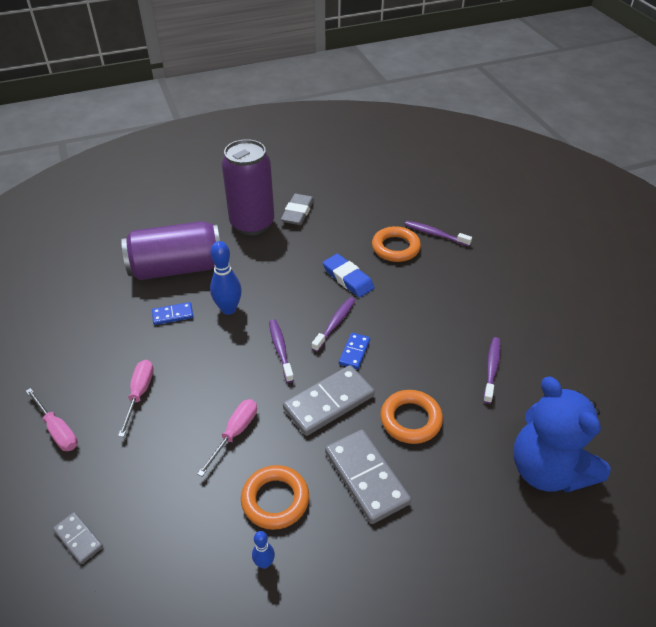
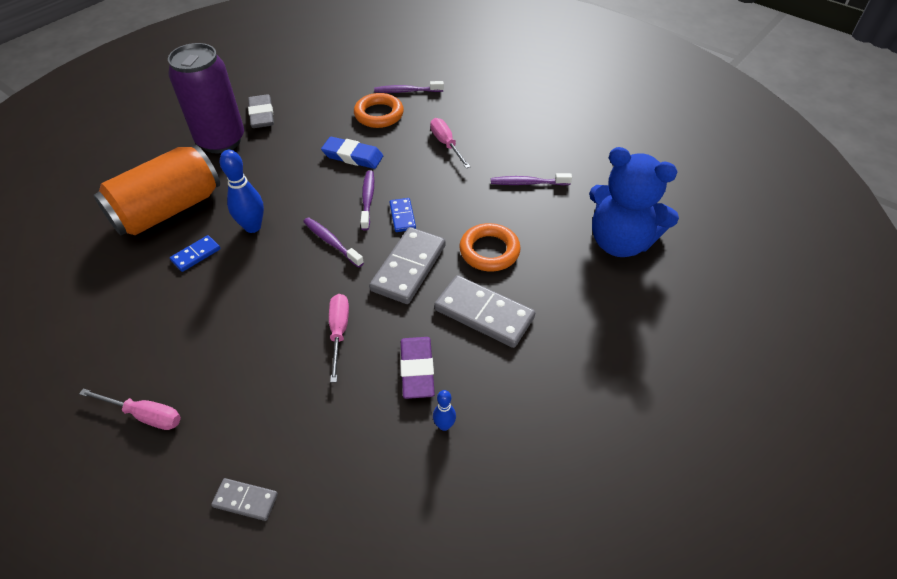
camera: 30 degrees left, 5 degrees up
(139, 394) = (213, 341): pink screwdriver -> pink screwdriver (446, 144)
(177, 268) = (168, 210): purple can -> orange can
(275, 500) = (417, 370): orange ring -> purple eraser
(491, 369) = (527, 183): purple toothbrush -> purple toothbrush turned 75 degrees counterclockwise

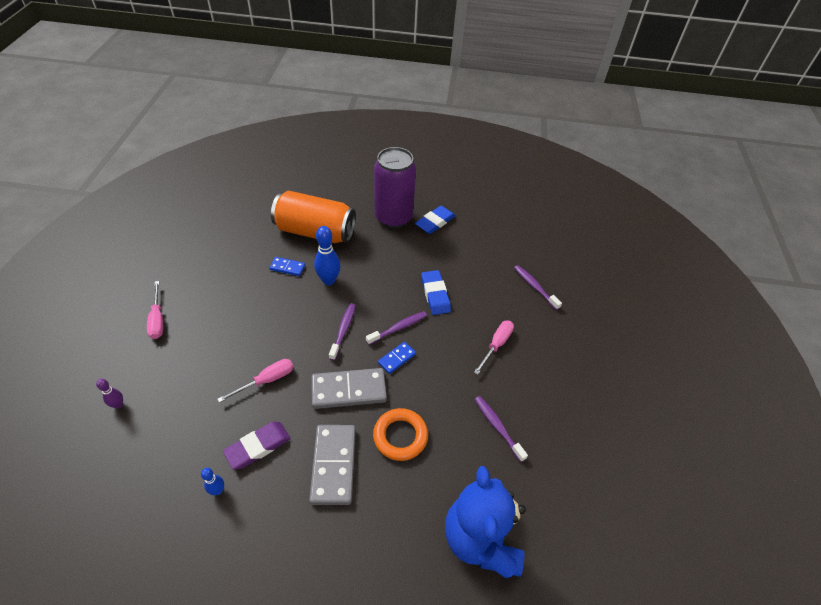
camera: 55 degrees right, 0 degrees up
(245, 500) = (118, 405): grey domino -> purple bowling pin
(262, 115) = (435, 222): grey eraser -> blue eraser
(379, 114) = (492, 284): orange ring -> none

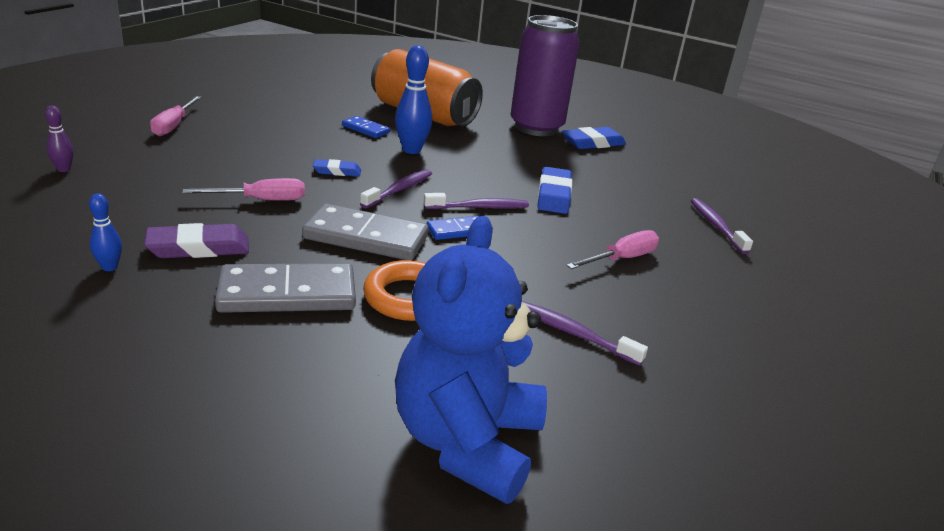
camera: 20 degrees right, 20 degrees down
(295, 326) = (337, 171): none -> blue eraser
(333, 465) = (287, 294): grey domino -> grey domino turned 60 degrees clockwise
(497, 426) = (574, 334): purple toothbrush -> purple toothbrush turned 45 degrees counterclockwise

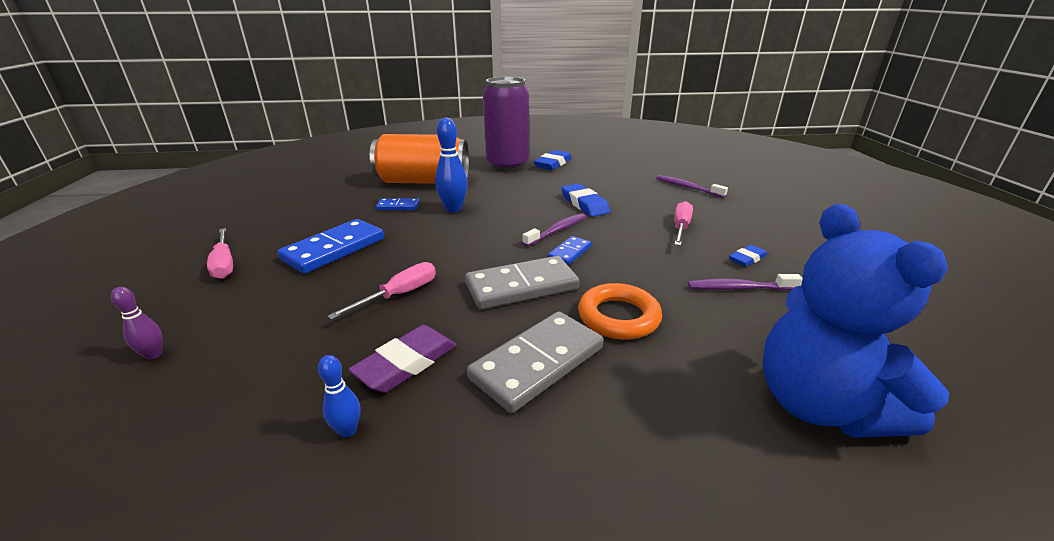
camera: 30 degrees left, 0 degrees up
(263, 145) = (334, 249): none -> blue domino
(337, 171) = (424, 245): blue eraser -> blue eraser (747, 259)
(399, 190) = (489, 240): purple toothbrush -> none

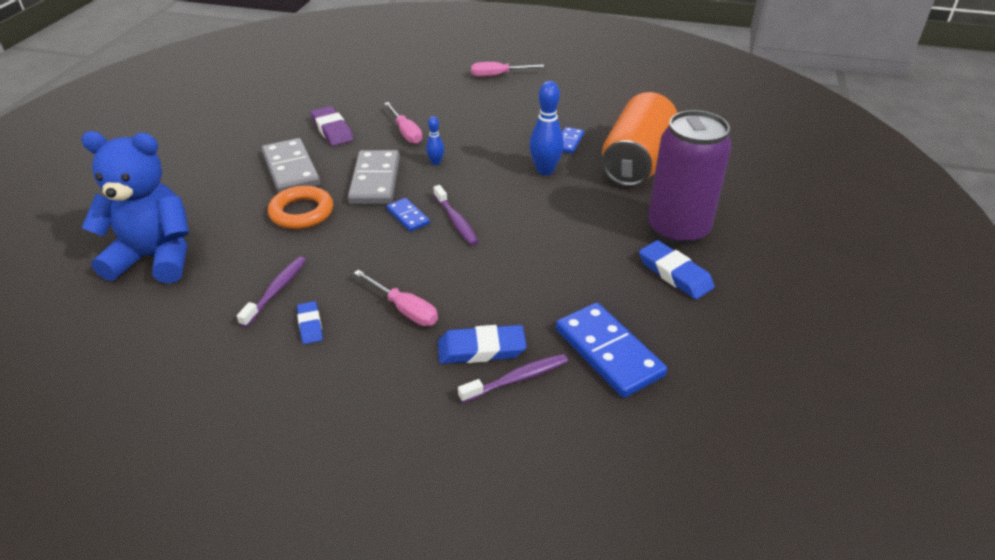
camera: 110 degrees right, 10 degrees up
(154, 355) = (405, 67): purple bowling pin -> none
(334, 249) = (494, 111): blue domino -> blue domino (609, 352)
(348, 430) = (299, 113): blue bowling pin -> blue bowling pin (436, 162)
(584, 204) = (511, 258): blue eraser -> blue eraser (481, 349)

